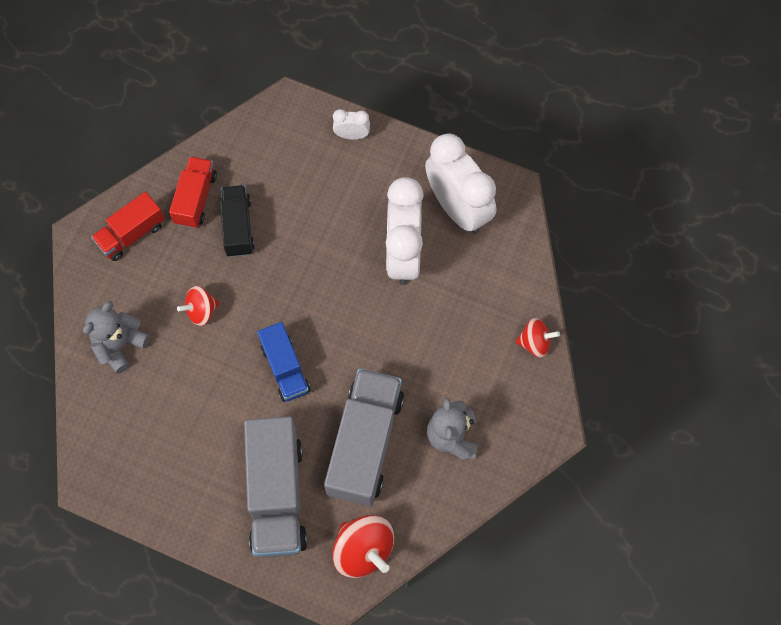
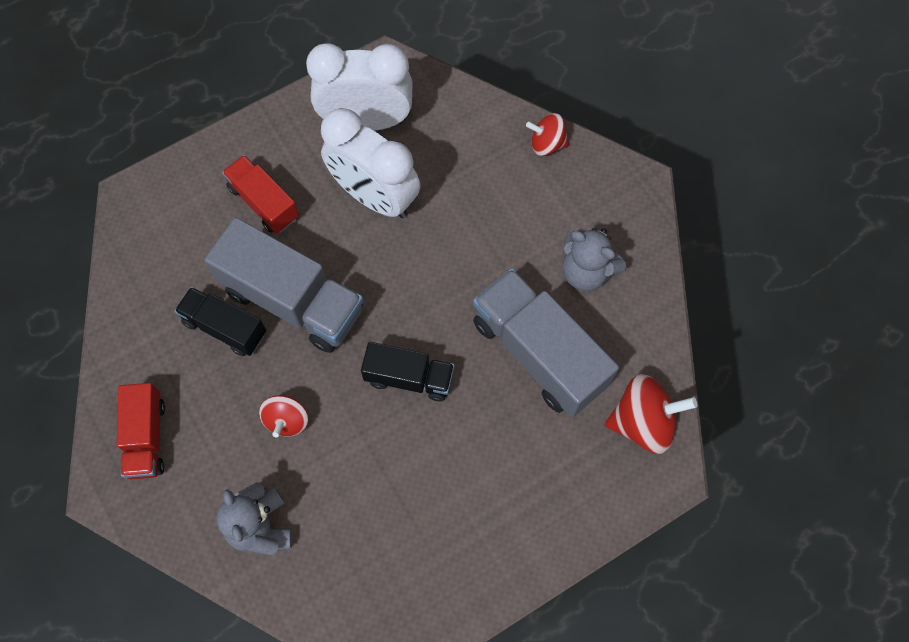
camera: 55 degrees left, 0 degrees up
(195, 199) = (160, 349): red truck -> red truck (263, 202)
(277, 495) = (533, 468): grey truck -> grey truck (293, 300)
(285, 368) = (409, 378): blue truck -> black truck
(352, 135) = (215, 162): white clock -> none
(535, 343) = (547, 144): red spinning top -> red spinning top turned 120 degrees counterclockwise

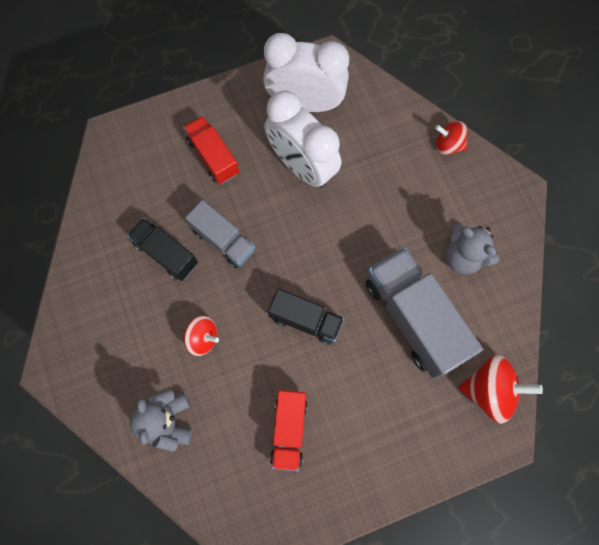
camera: 10 degrees right, 5 degrees up
(146, 437) = (90, 332): red truck -> red truck (289, 430)
(287, 420) = (203, 338): red spinning top -> red spinning top turned 90 degrees counterclockwise
(293, 300) = (223, 240): grey truck -> grey truck, size x0.58

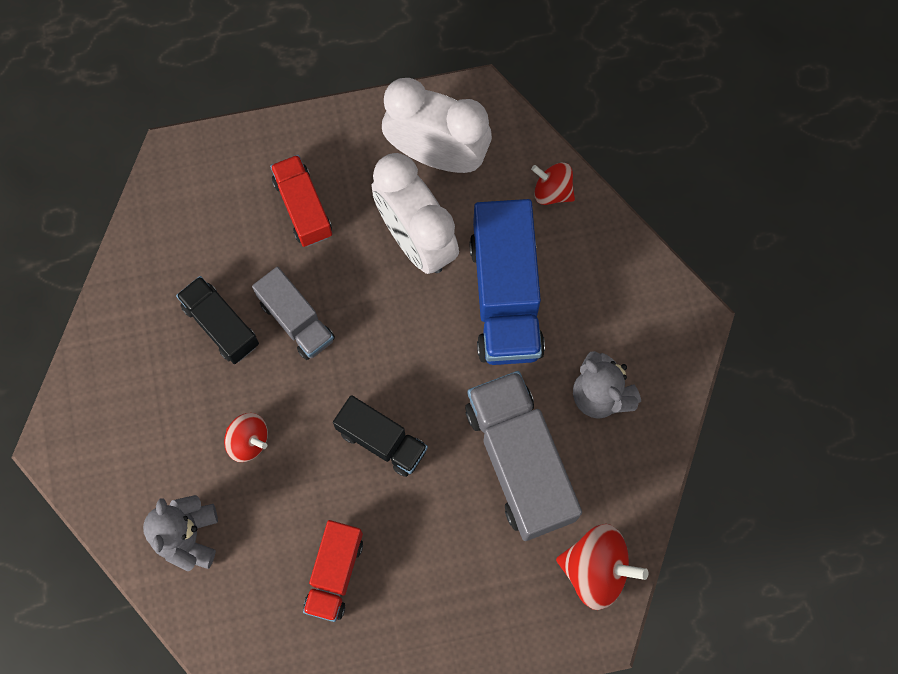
camera: 10 degrees right, 0 degrees up
(377, 196) = (505, 296): none -> blue truck
(448, 145) = (613, 243): red spinning top -> red spinning top (552, 191)

